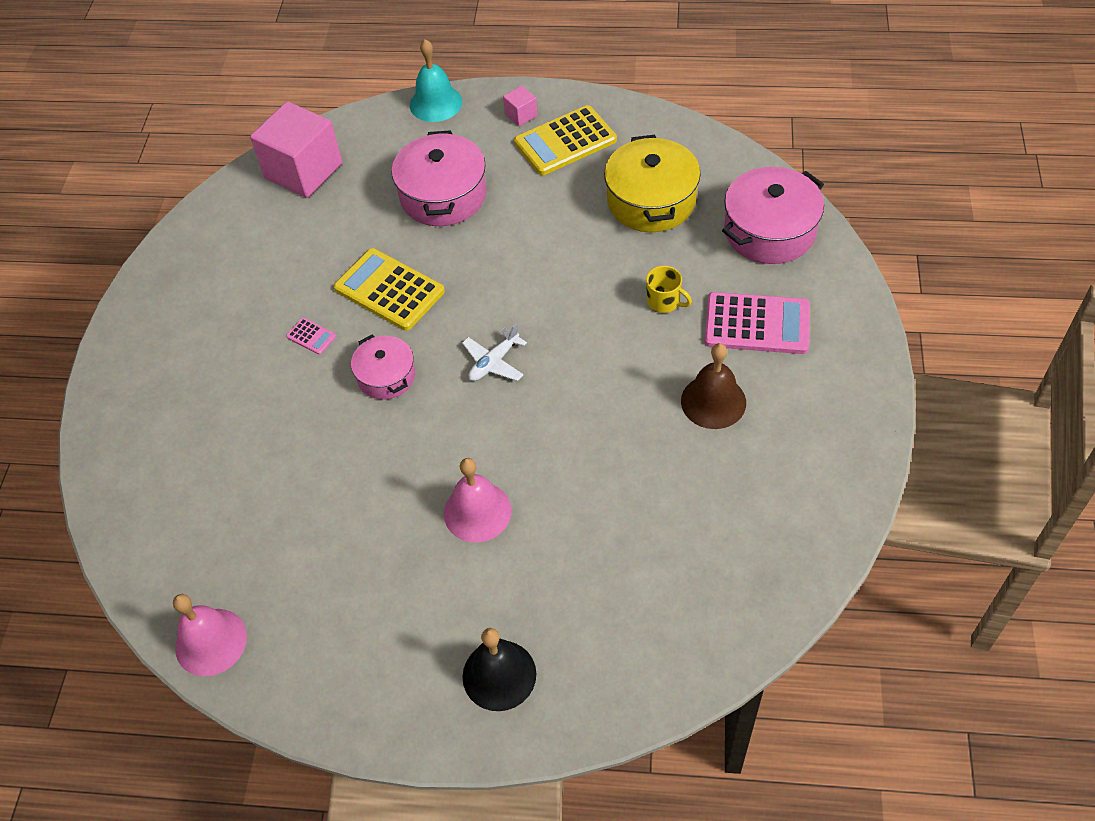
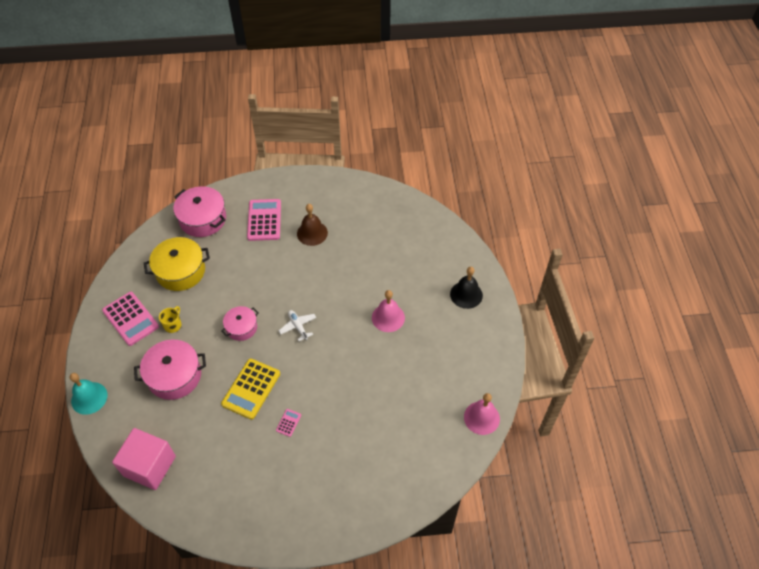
camera: 105 degrees left, 0 degrees up
(386, 376) = (312, 376): pink pot -> pink pot (241, 327)
(494, 362) = (298, 326): white plane -> white plane turned 150 degrees counterclockwise
(521, 115) = (105, 346): pink cube -> none
(565, 141) = (130, 319): yellow calculator -> pink calculator
(664, 302) = (252, 258): yellow mug -> yellow mug (173, 325)

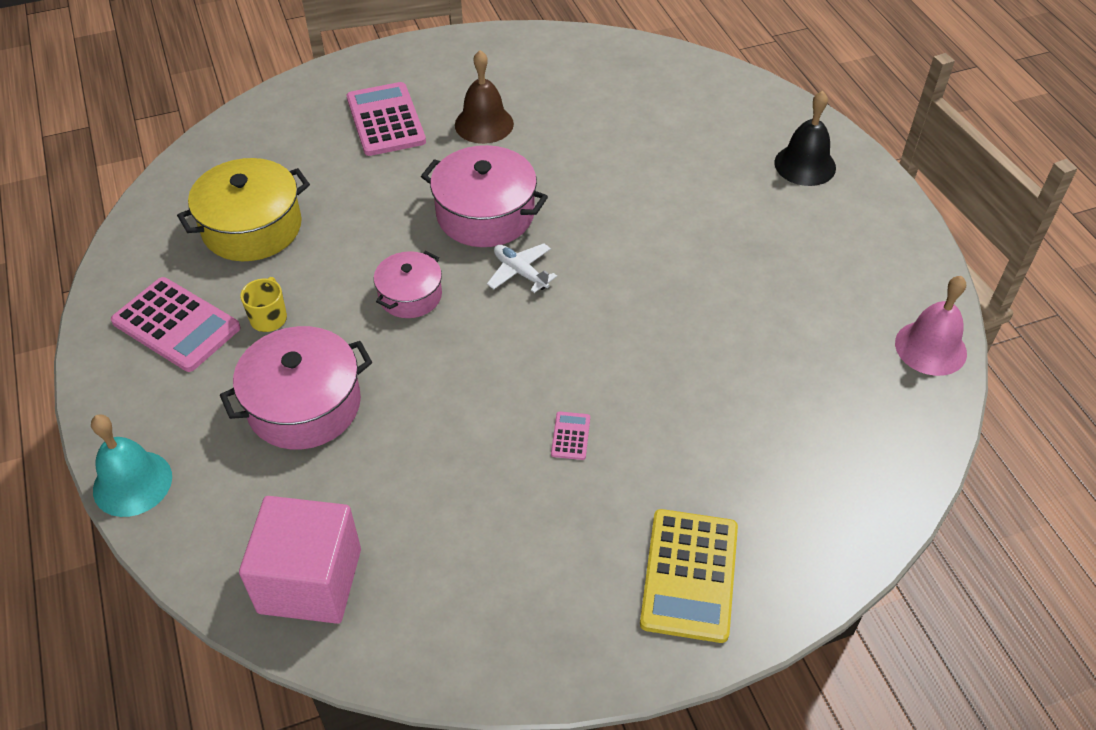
camera: 15 degrees left, 5 degrees down
(203, 219) = (266, 138): pink pot -> pink pot (485, 214)
(251, 389) = (471, 394): yellow calculator -> yellow calculator (689, 575)
(388, 317) = (683, 226): pink bell -> none

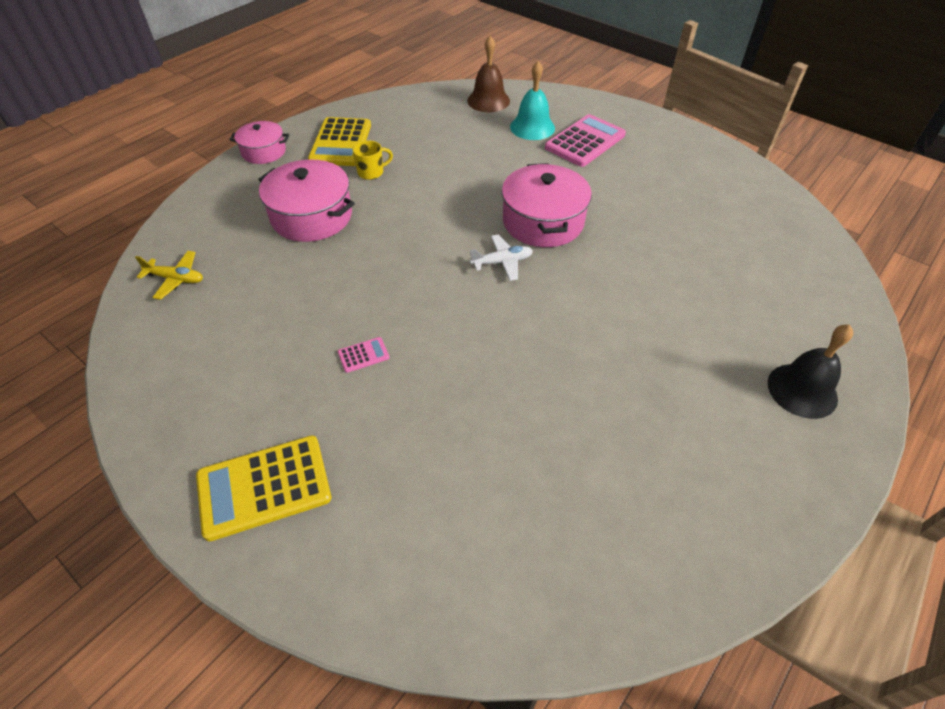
camera: 60 degrees right, 0 degrees up
(132, 483) = (216, 180): turquoise bell -> turquoise bell (532, 127)
(176, 325) = (341, 143): pink calculator -> yellow calculator
(252, 227) = (439, 134): yellow pot -> none
(310, 581) = (176, 279): pink cube -> yellow plane
(410, 295) = (436, 220): pink pot -> pink pot (264, 152)
(484, 124) = (630, 183): brown bell -> brown bell (488, 101)
(520, 272) = (502, 262): white plane -> white plane turned 60 degrees clockwise
(930, 348) = (655, 595): pink bell -> none

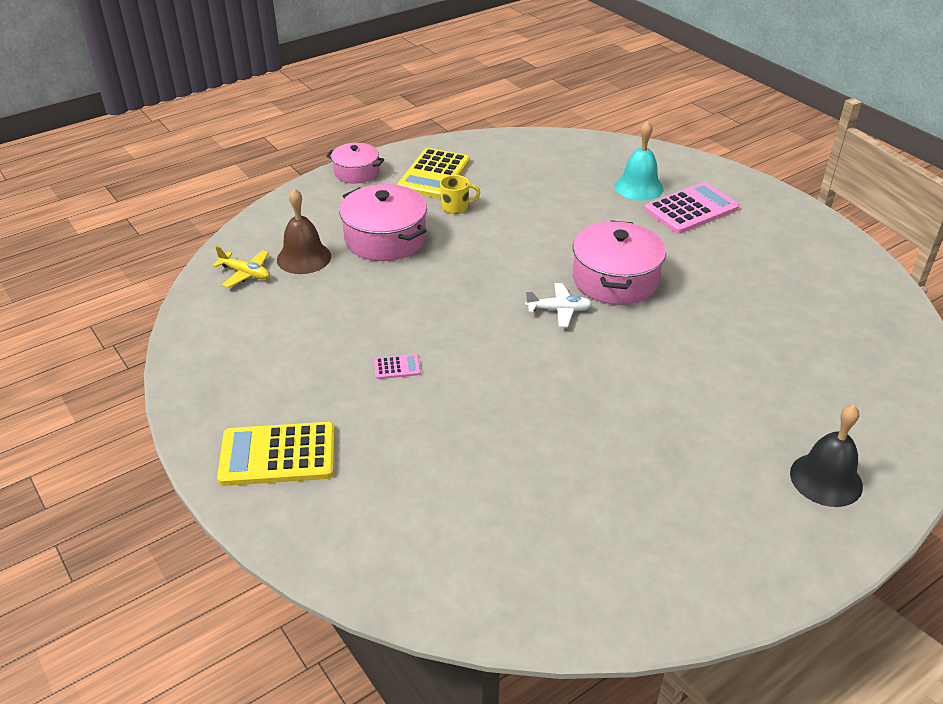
camera: 15 degrees right, 10 degrees down
(488, 101) = (601, 154): brown bell -> brown bell (304, 258)

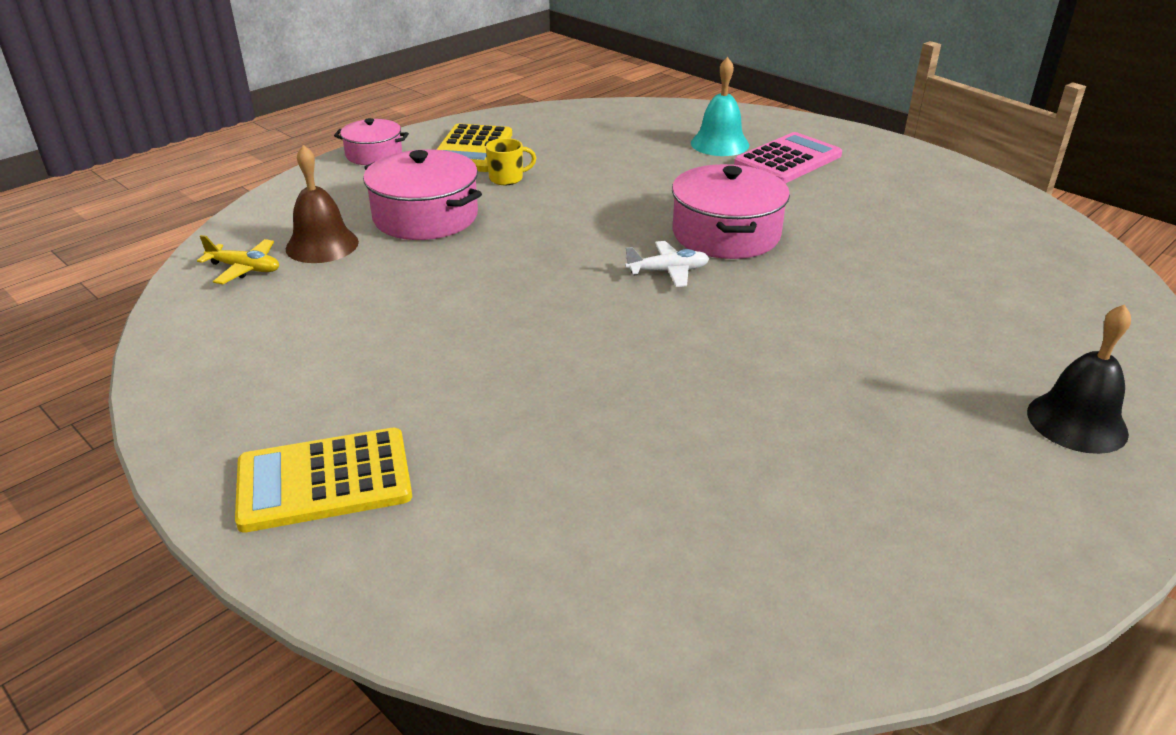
camera: 10 degrees left, 5 degrees down
(397, 367) = (474, 354): pink calculator -> none

